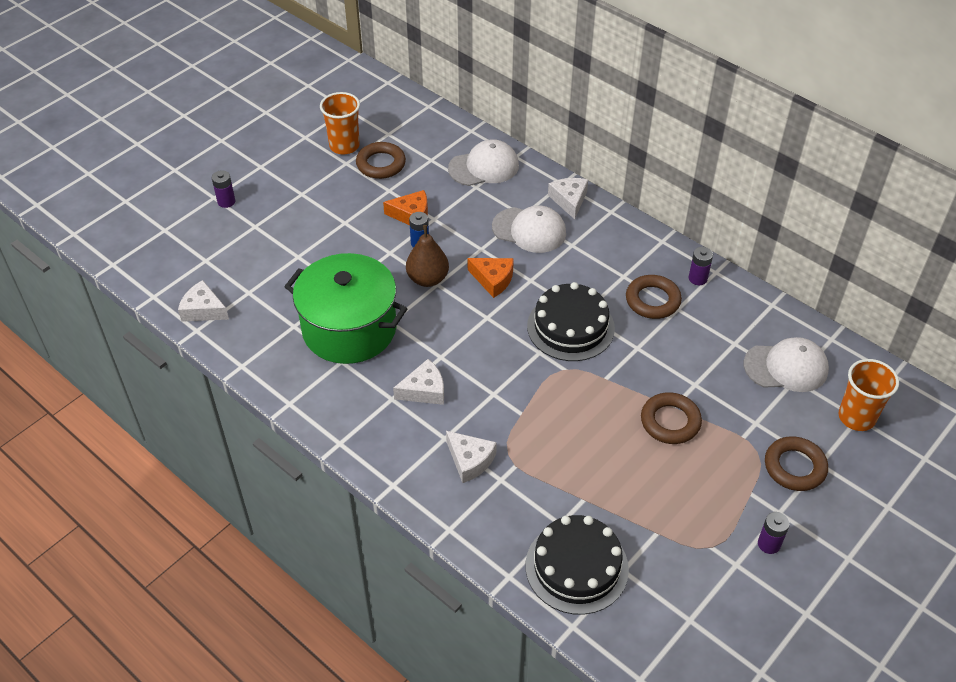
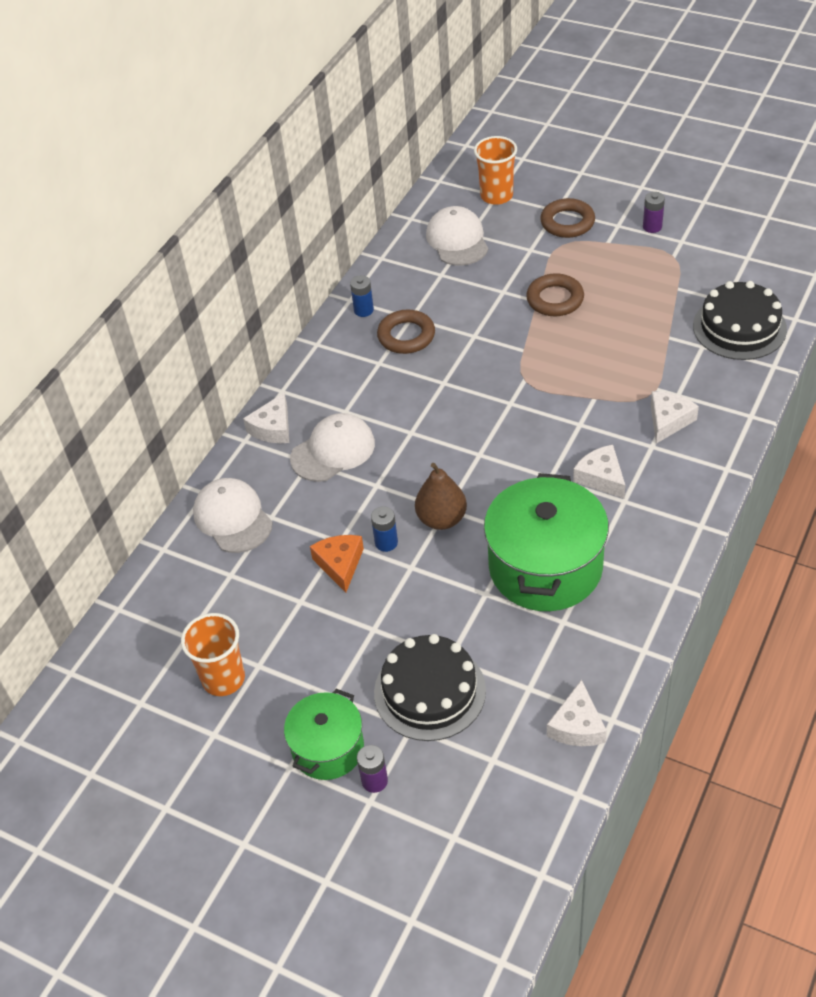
camera: 100 degrees left, 0 degrees up
(263, 185) = (328, 748): none -> green pot
(381, 164) = (252, 625): brown ring -> none
(493, 279) = (422, 462): orange cheese -> none
(529, 230) = (333, 451): white cap -> white cap turned 45 degrees clockwise
(569, 200) = (273, 428): white cheese -> white cheese turned 45 degrees counterclockwise
(570, 327) = (466, 387): black cake -> black cake (429, 691)
(697, 278) = (363, 310): purple battery -> blue battery

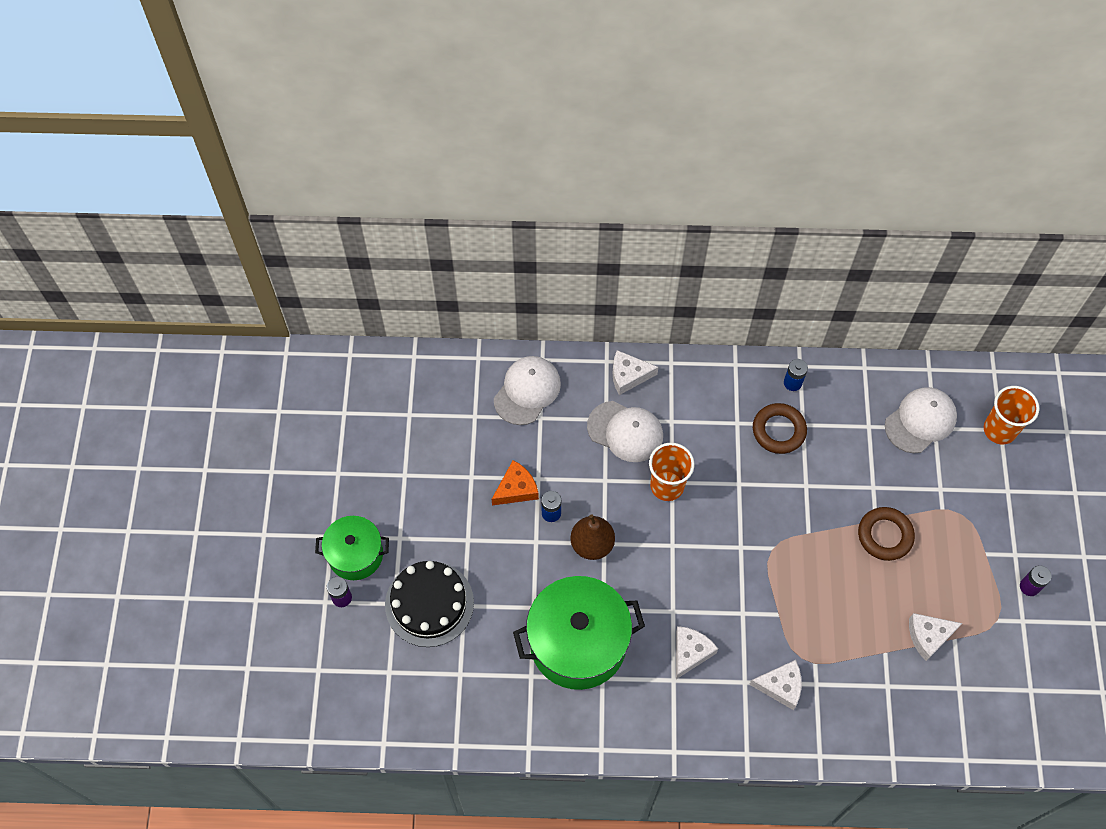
camera: 60 degrees right, 15 degrees up
(223, 679) = (384, 457): orange cup -> orange cup (667, 486)
(567, 222) = (995, 507): brown ring -> none
(577, 725) = (441, 721): white cheese -> white cheese (928, 636)
(739, 327) = (928, 711): black cake -> none

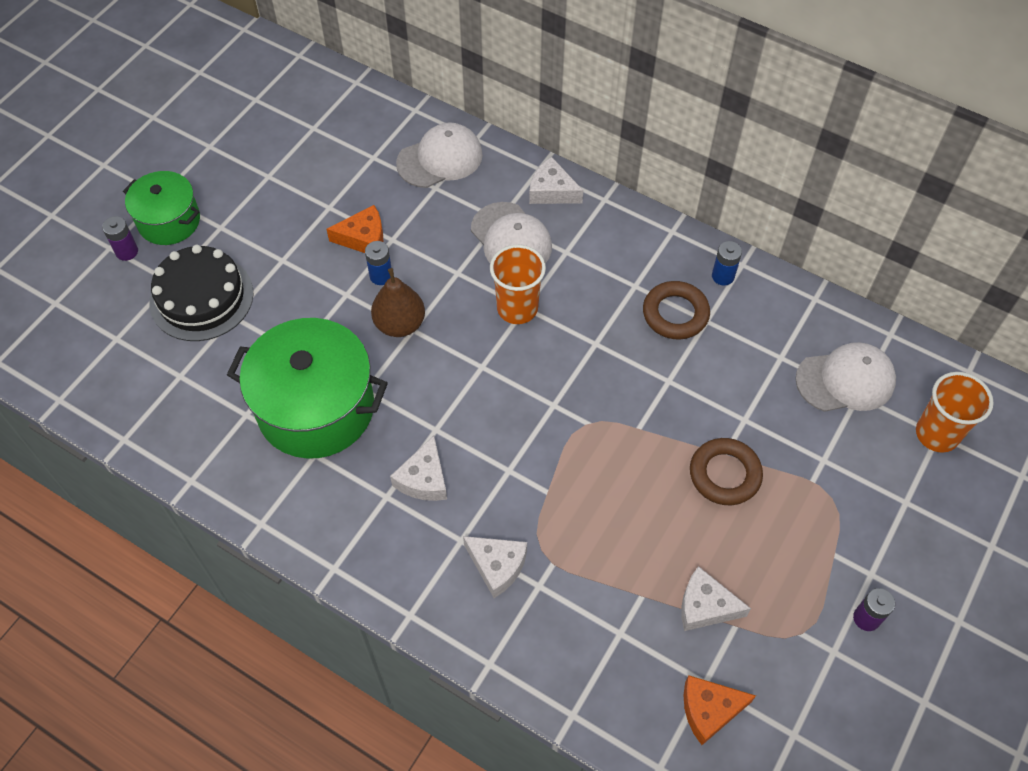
camera: 30 degrees right, 5 degrees down
(690, 652) = (424, 479): white cheese -> white cheese turned 135 degrees clockwise
(972, 704) = (709, 710): none -> orange cheese

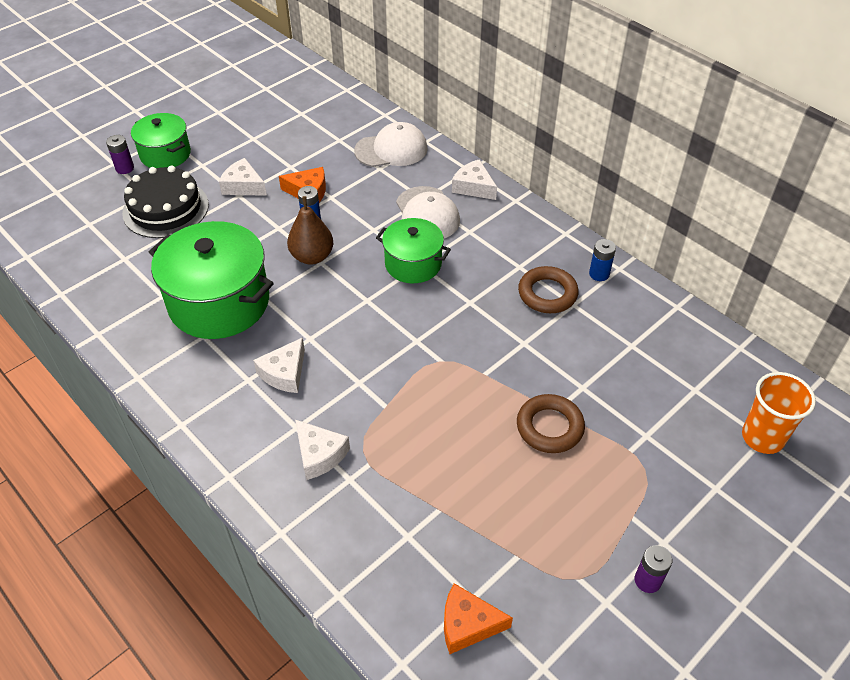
camera: 15 degrees right, 10 degrees down
(517, 308) = (413, 264): orange cup -> green pot
(705, 606) = (494, 532): white cheese -> white cheese (243, 186)
(845, 380) = (686, 375): white cap -> none

